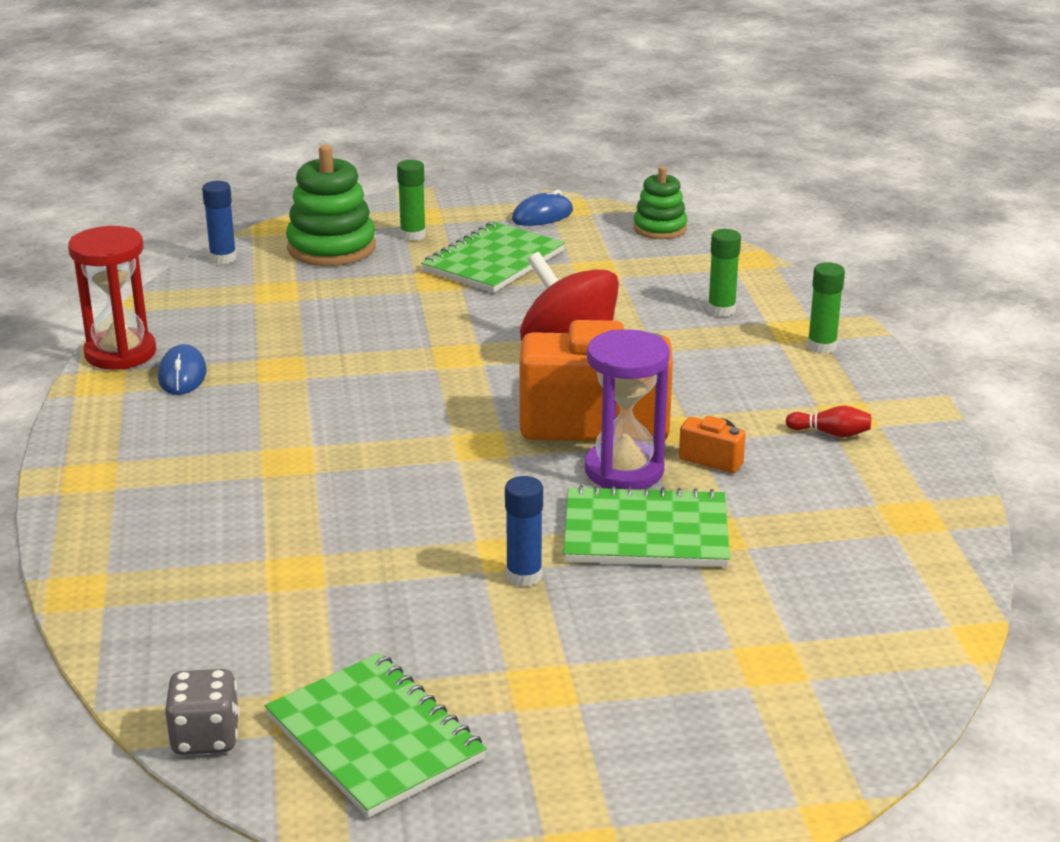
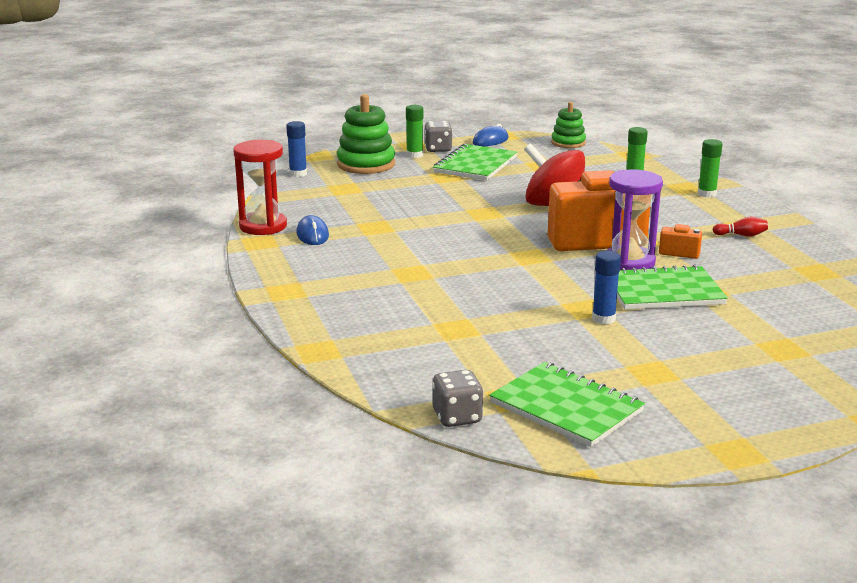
camera: 10 degrees left, 5 degrees down
(454, 227) = (438, 149): none -> grey dice

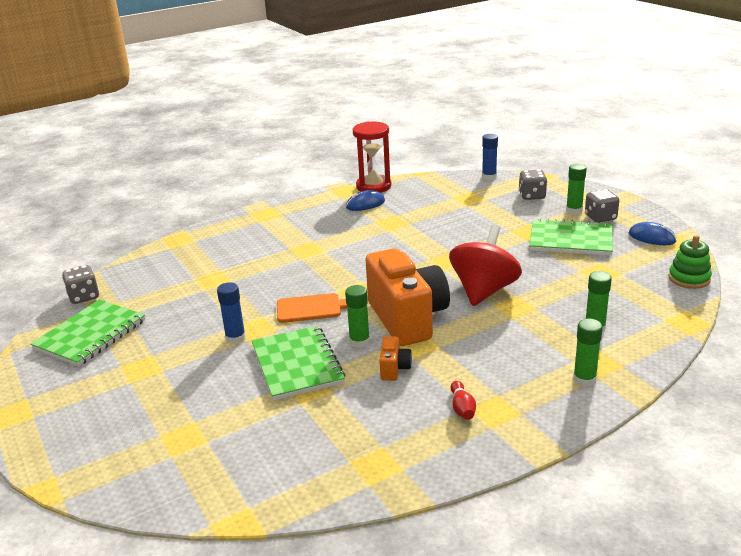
camera: 80 degrees right, 5 degrees up
(366, 164) = (532, 196): green stacking toy -> grey dice
(555, 278) = (312, 308): none -> orange cutting board
(629, 262) = (359, 342): purple hourglass -> green glue stick

